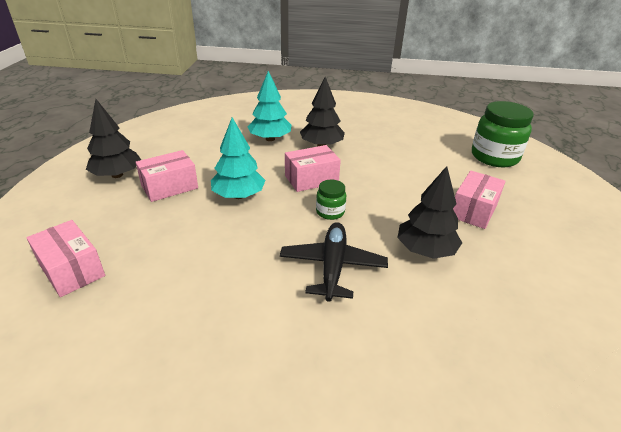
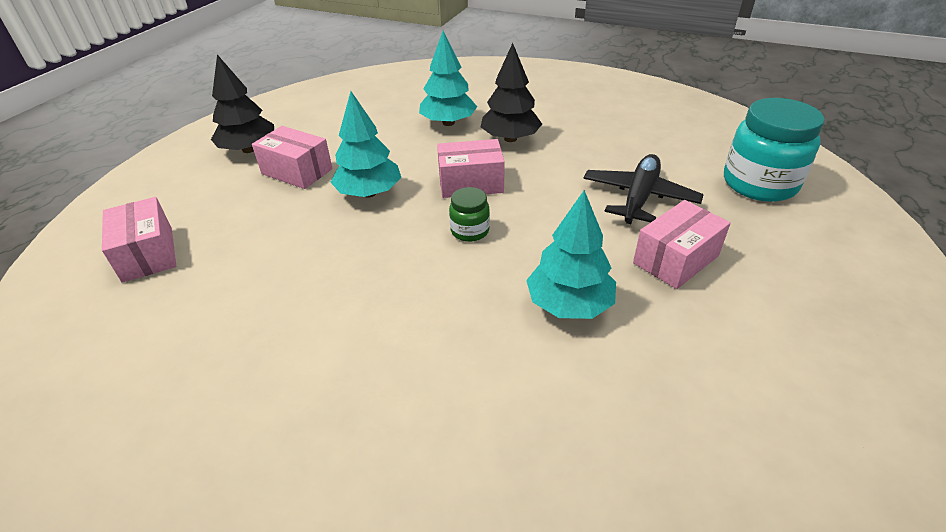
camera: 20 degrees right, 5 degrees up
(169, 187) = (297, 171): pink box -> pink box turned 45 degrees clockwise
(332, 266) = (432, 303): black plane -> black plane (639, 197)
(425, 250) = (569, 304): black tree -> turquoise tree
(494, 157) = (759, 184): green jar -> turquoise jar

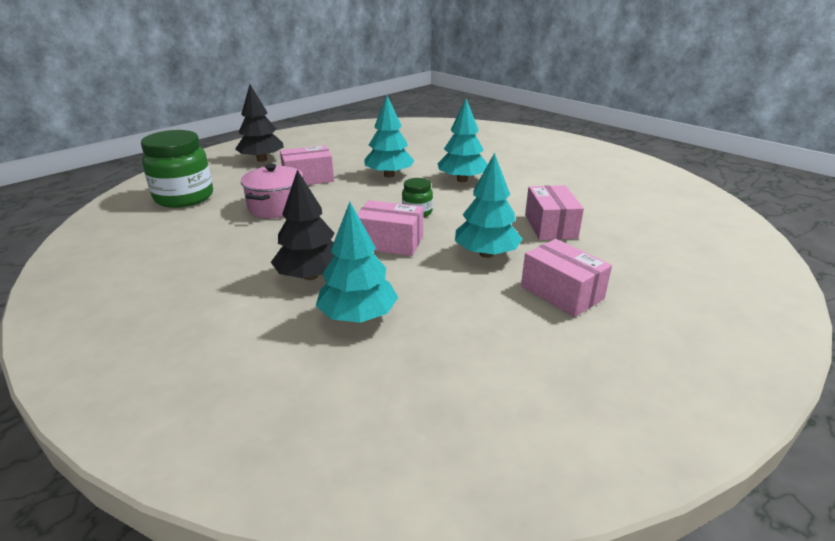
camera: 160 degrees left, 10 degrees down
(148, 254) = (679, 247): pink box -> pink box (550, 226)
(249, 149) = (636, 341): black tree -> black tree (262, 159)
(443, 326) = (462, 180): none -> turquoise tree
(639, 197) = (276, 207): black plane -> pink pot
(759, 184) = (184, 197): turquoise jar -> green jar

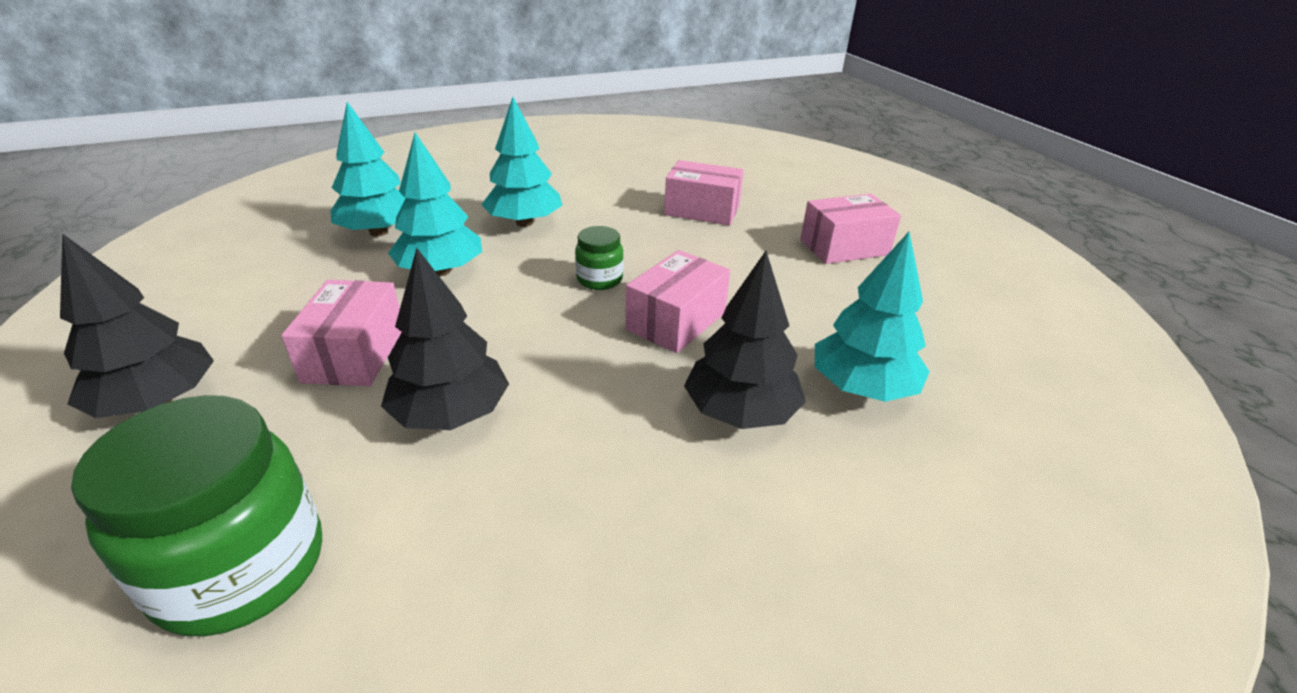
camera: 70 degrees left, 5 degrees up
(276, 207) = (451, 414): pink pot -> black tree
(486, 254) = (745, 263): turquoise tree -> turquoise tree (379, 232)

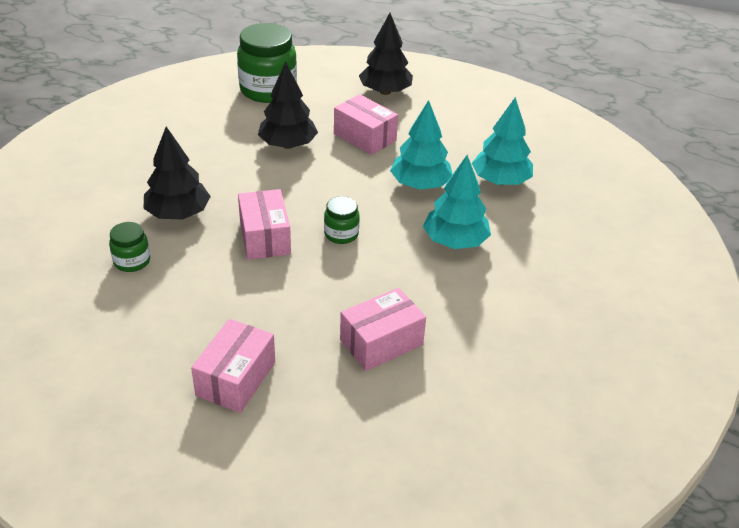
camera: 130 degrees right, 5 degrees up
(862, 388) = (132, 261): turquoise tree -> green jar

